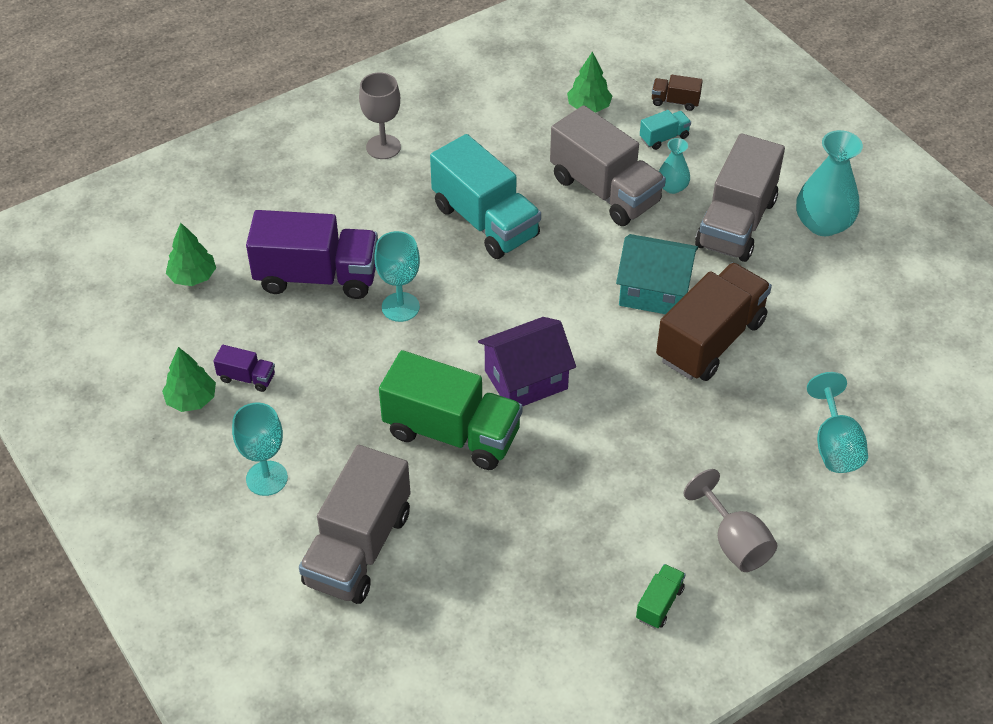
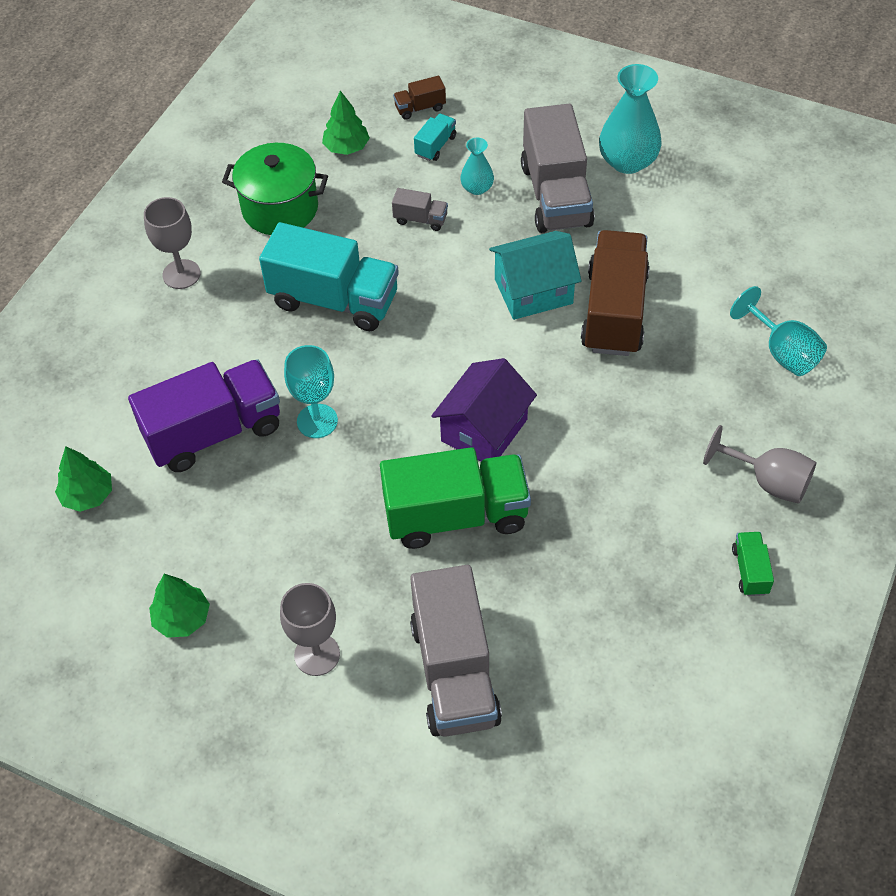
camera: 30 degrees left, 5 degrees up
(247, 378) = (221, 567): purple truck -> none
(266, 478) = (317, 654): turquoise goblet -> grey goblet
(498, 131) = (280, 208): none -> green pot
(605, 191) = (420, 219): grey truck -> grey truck, size x0.44

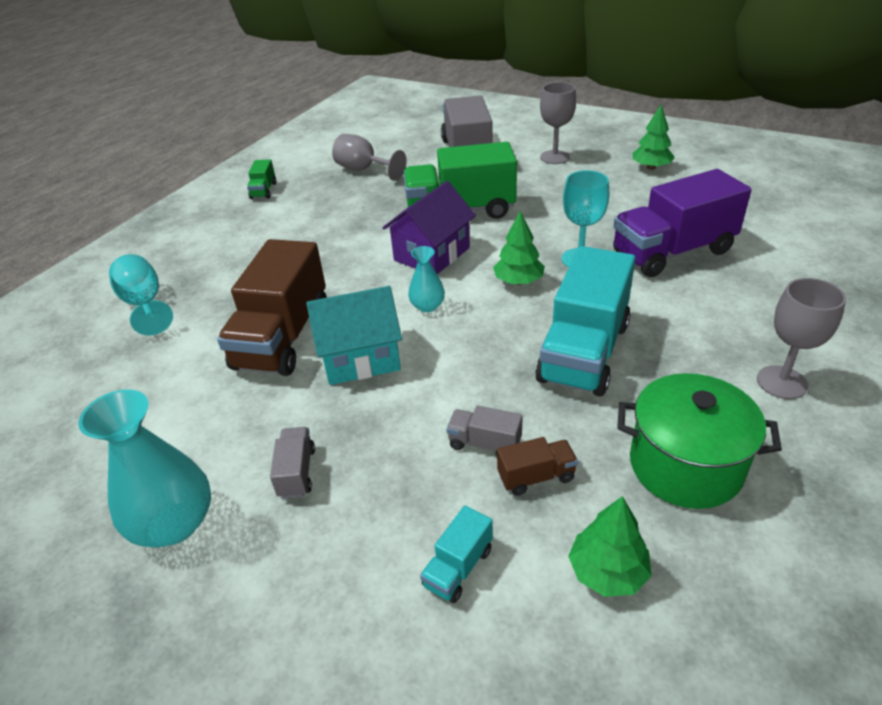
camera: 175 degrees left, 15 degrees down
(88, 495) = (762, 217): green tree -> green tree (518, 281)
(334, 300) = (583, 352): turquoise truck -> turquoise truck turned 90 degrees counterclockwise
(420, 108) = (483, 659): brown truck -> brown truck (536, 477)
(477, 188) = (402, 487): turquoise vase -> turquoise vase (427, 306)
(555, 195) = (296, 472): grey truck -> grey truck, size x0.44
(767, 481) = (221, 228): grey goblet -> grey goblet (364, 170)

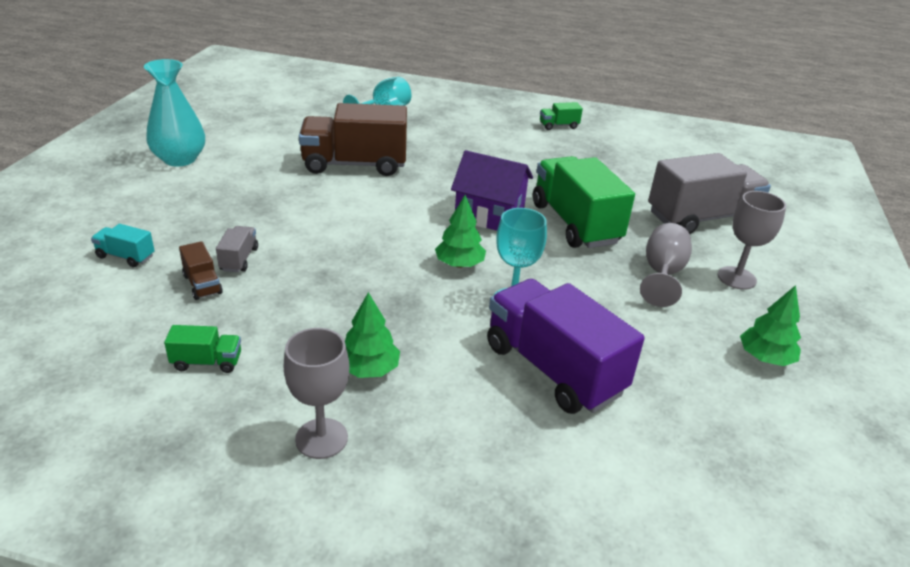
camera: 70 degrees right, 5 degrees down
(296, 472) = (216, 190): grey truck -> none
(360, 357) = (335, 197): turquoise house -> none
(364, 170) = (625, 165): grey goblet -> grey goblet (662, 274)
(427, 306) = (408, 220): turquoise vase -> none
(583, 352) = (355, 305): turquoise truck -> none
(607, 572) = (107, 319): green tree -> green tree (369, 369)
(685, 465) = (207, 362): green pot -> green truck

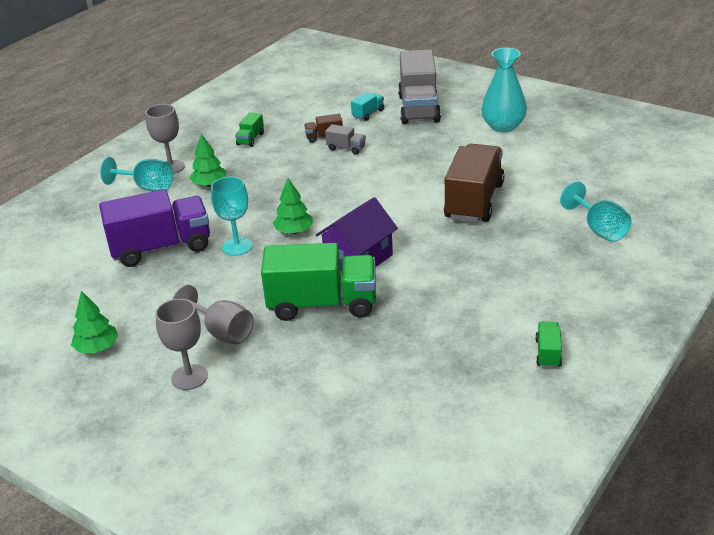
camera: 115 degrees right, 0 degrees up
(398, 448) = (146, 187): none -> turquoise goblet
(701, 218) = (292, 396): grey truck -> grey truck (419, 108)

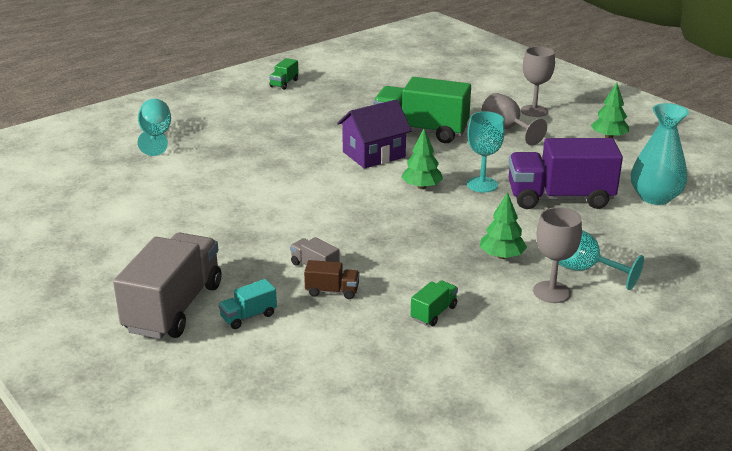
camera: 165 degrees left, 5 degrees down
(474, 201) = (231, 178): brown truck -> none
(503, 126) = (105, 252): turquoise vase -> turquoise vase (655, 197)

